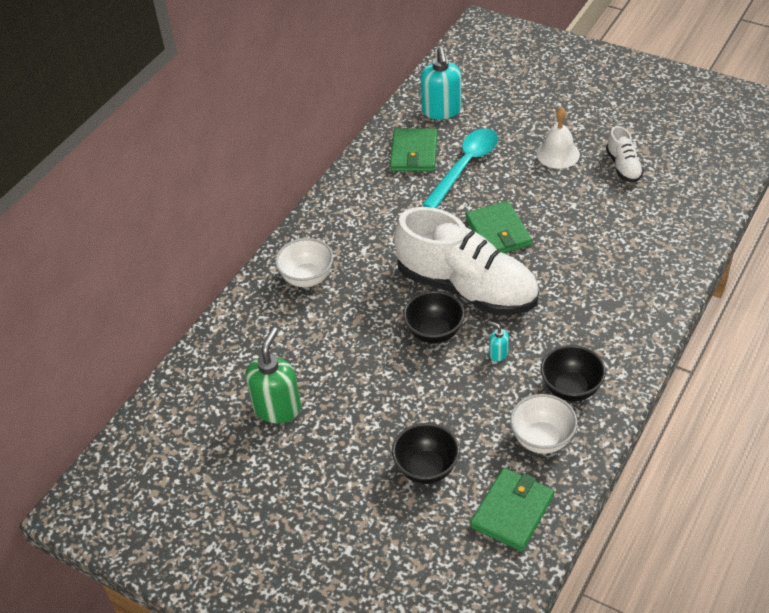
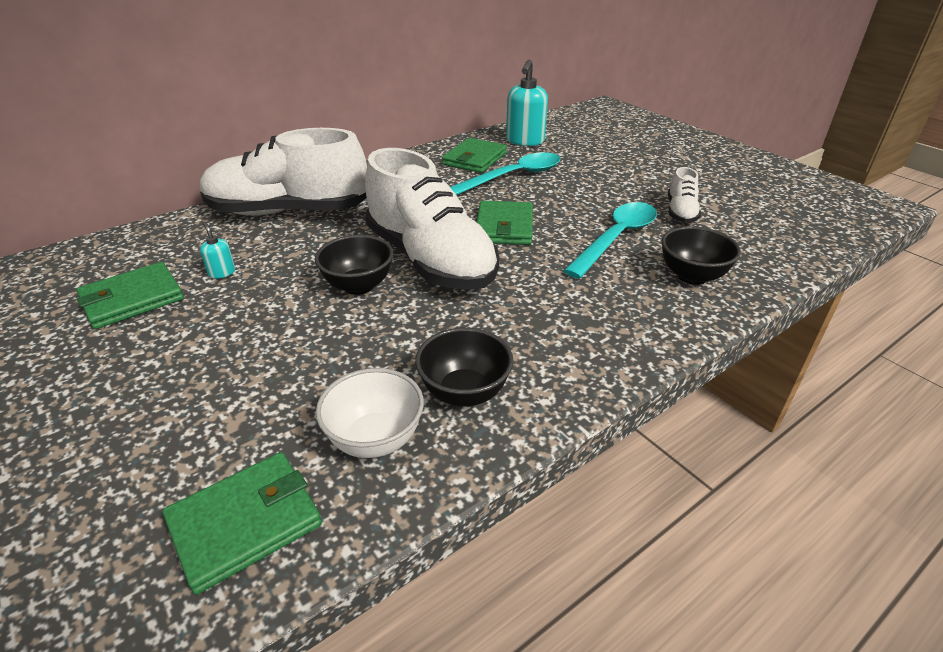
camera: 20 degrees right, 10 degrees down
(277, 408) = (132, 299): green soap dispenser -> green wallet
(307, 278) = (288, 211): white bowl -> white shoe
(426, 468) = (202, 417): black bowl -> black bowl (692, 276)
(498, 353) = (408, 326): turquoise soap dispenser -> turquoise soap dispenser (222, 273)
(558, 154) = (614, 188): white bell -> none
(590, 215) = (616, 238): none -> turquoise spoon

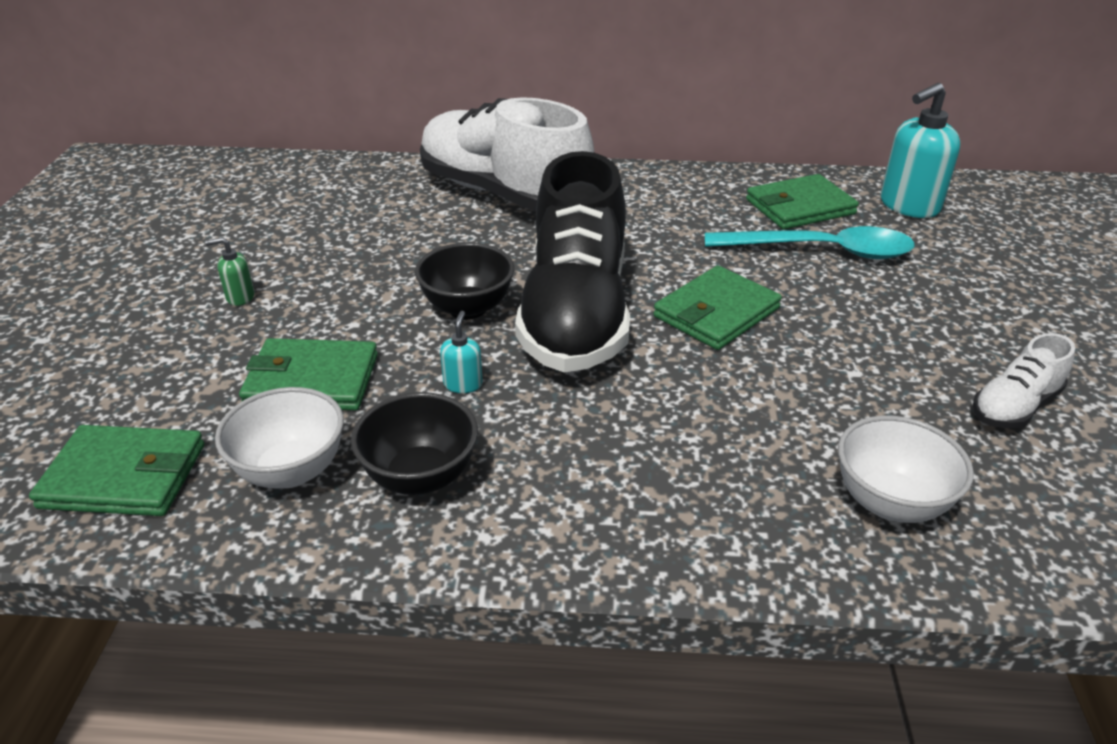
camera: 40 degrees right, 0 degrees up
(132, 299) = (275, 230): green wallet -> green wallet (312, 380)
(168, 355) = (240, 297): none -> green soap dispenser
(222, 273) = (369, 236): turquoise soap dispenser -> turquoise soap dispenser (463, 384)
(430, 260) = (575, 314): white shoe -> black shoe
(616, 238) = (850, 397): turquoise spoon -> none
(692, 276) = (890, 502): black bowl -> white bowl

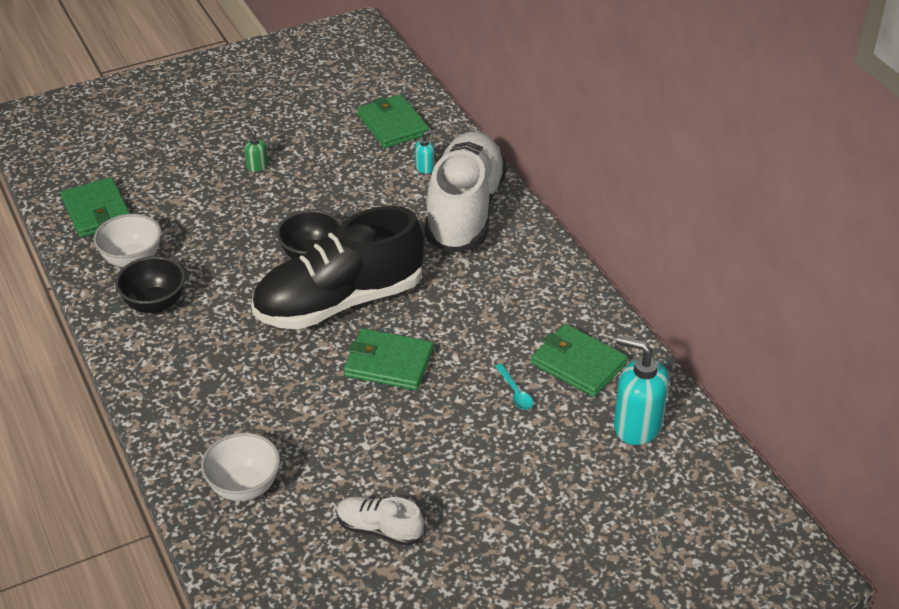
camera: 60 degrees right, 5 degrees up
(312, 380) = (203, 231): green wallet -> green wallet (392, 125)
(463, 384) = (238, 286): turquoise soap dispenser -> turquoise soap dispenser (425, 167)
(821, 251) = (515, 392): turquoise spoon -> turquoise spoon, size x0.41

